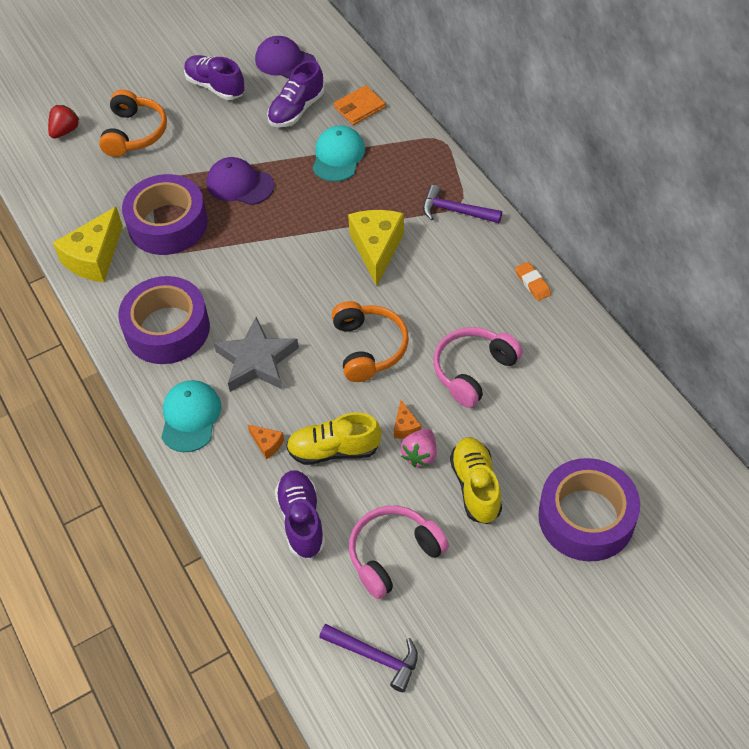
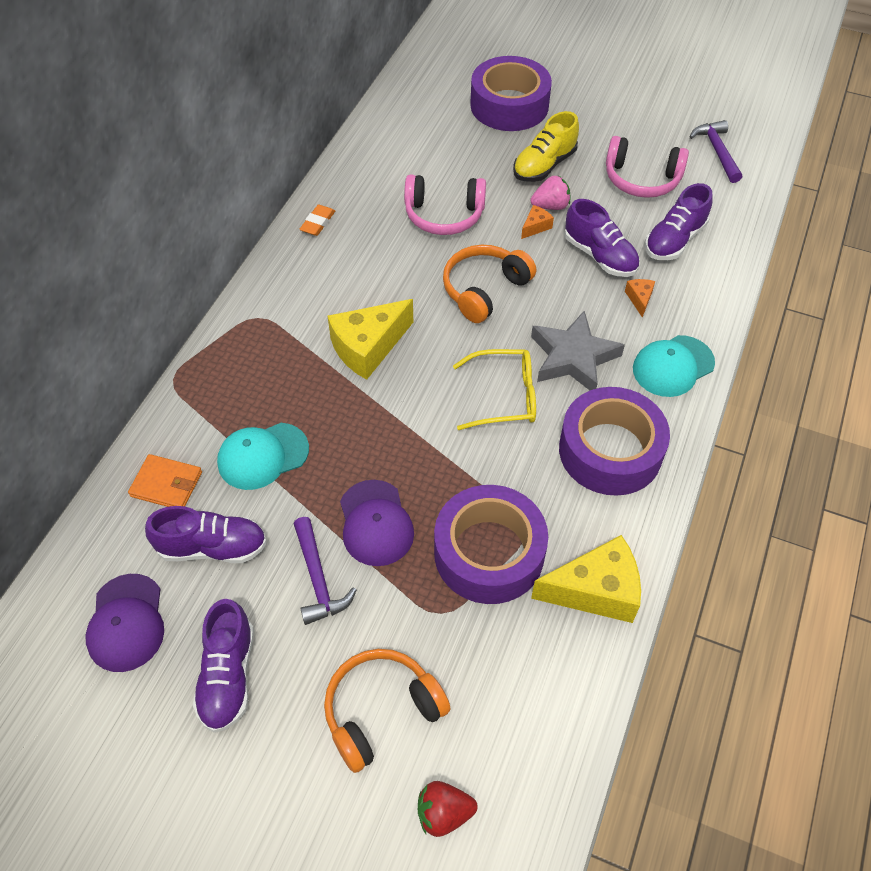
camera: 130 degrees left, 0 degrees up
(264, 299) = (505, 396): none -> yellow glasses
(334, 450) = (600, 256): yellow shoe -> purple shoe
(455, 211) = (270, 315): purple hammer -> purple hammer (318, 579)

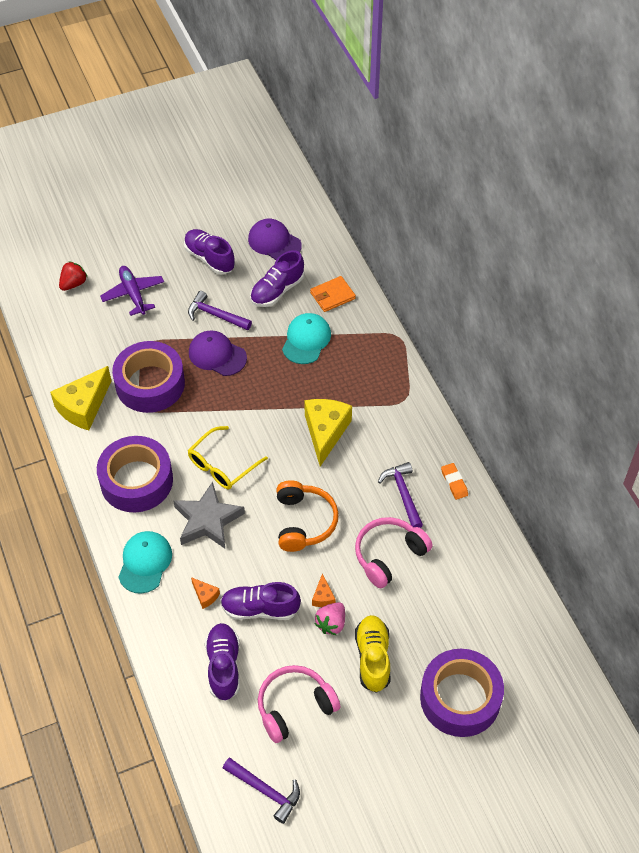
camera: 135 degrees right, 0 degrees up
(371, 246) = (403, 494): none -> purple hammer
(381, 711) = (133, 294): orange headphones -> purple plane

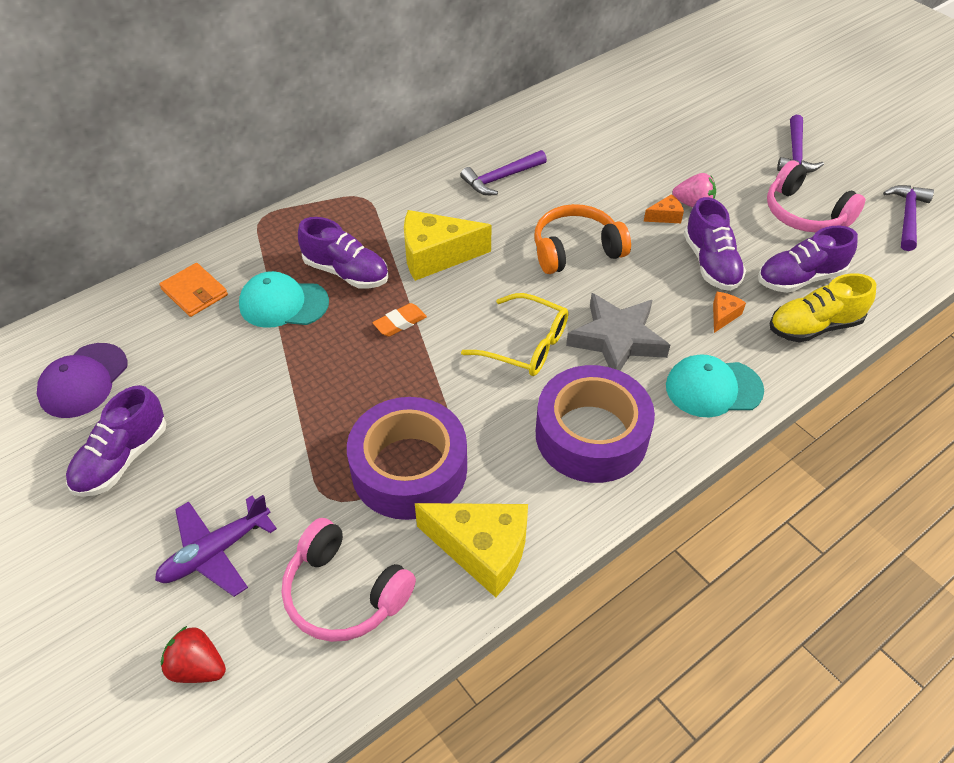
camera: 105 degrees left, 5 degrees down
(215, 315) = (250, 419): purple hammer -> purple hammer (795, 154)
(217, 355) = (331, 397): purple cap -> none
(277, 290) = (190, 355): purple shoe -> purple shoe (346, 272)
(373, 658) = (713, 169): yellow shoe -> yellow shoe (814, 326)
(389, 555) = (586, 176): pink headphones -> pink headphones (344, 593)
(454, 483) = (470, 144): orange eraser -> orange eraser (400, 323)
(460, 698) = (717, 109): purple tape -> none

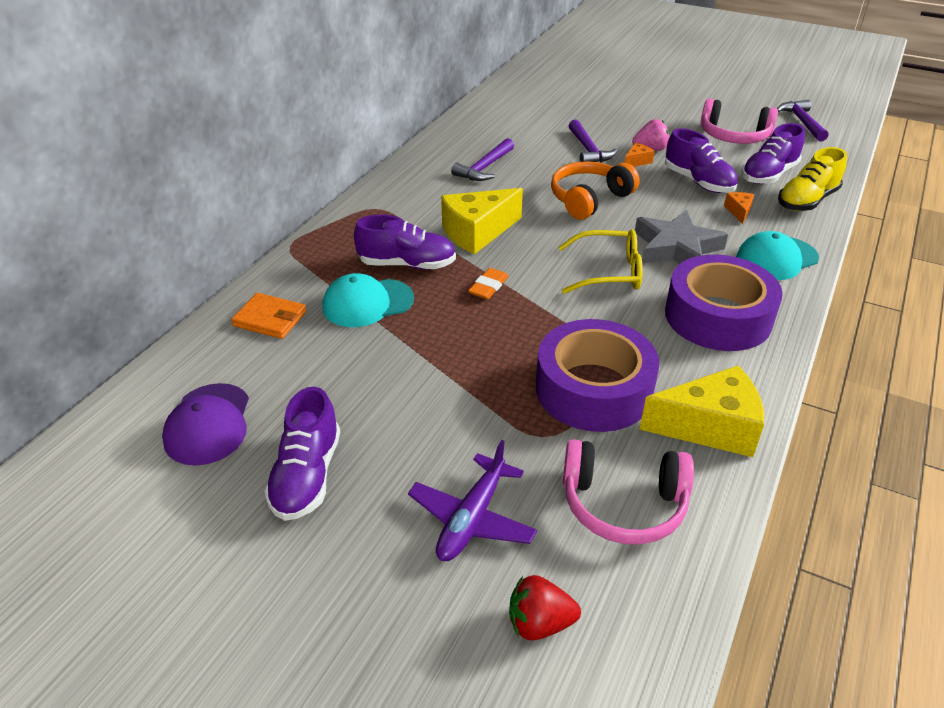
camera: 25 degrees left, 10 degrees down
(795, 154) = (693, 103): purple hammer -> purple hammer (588, 150)

